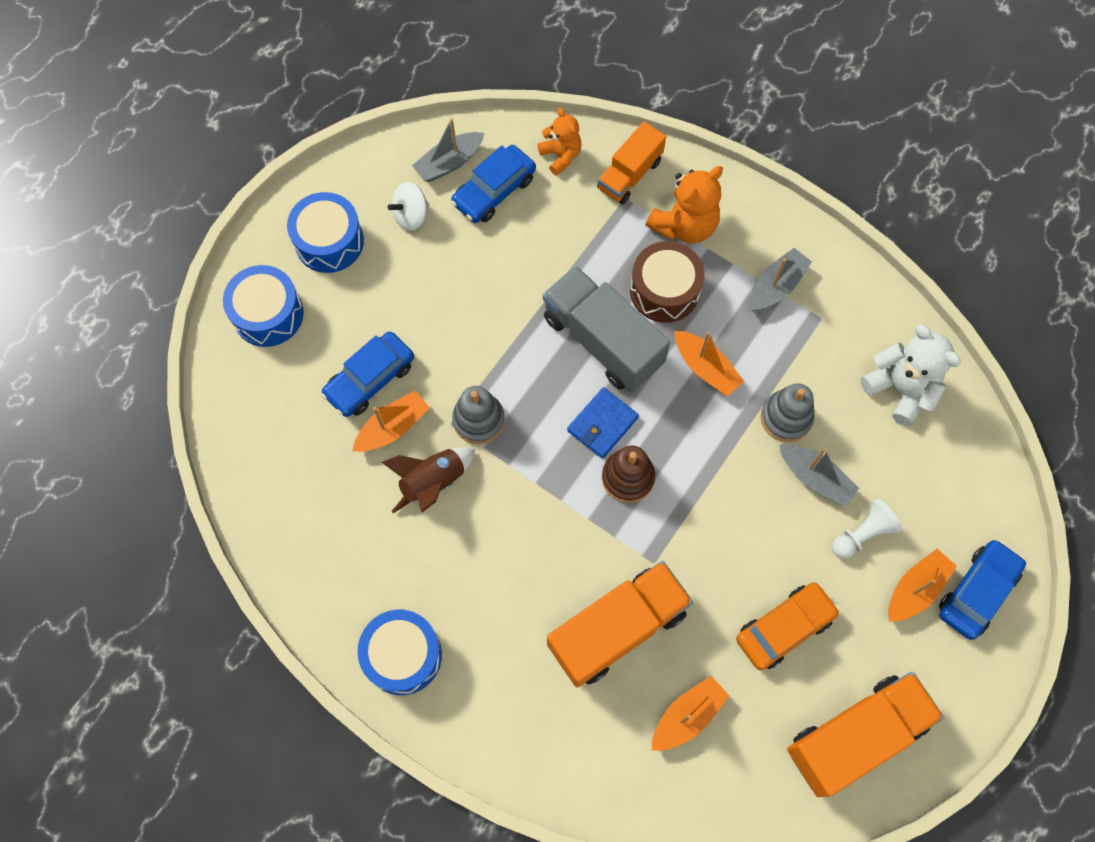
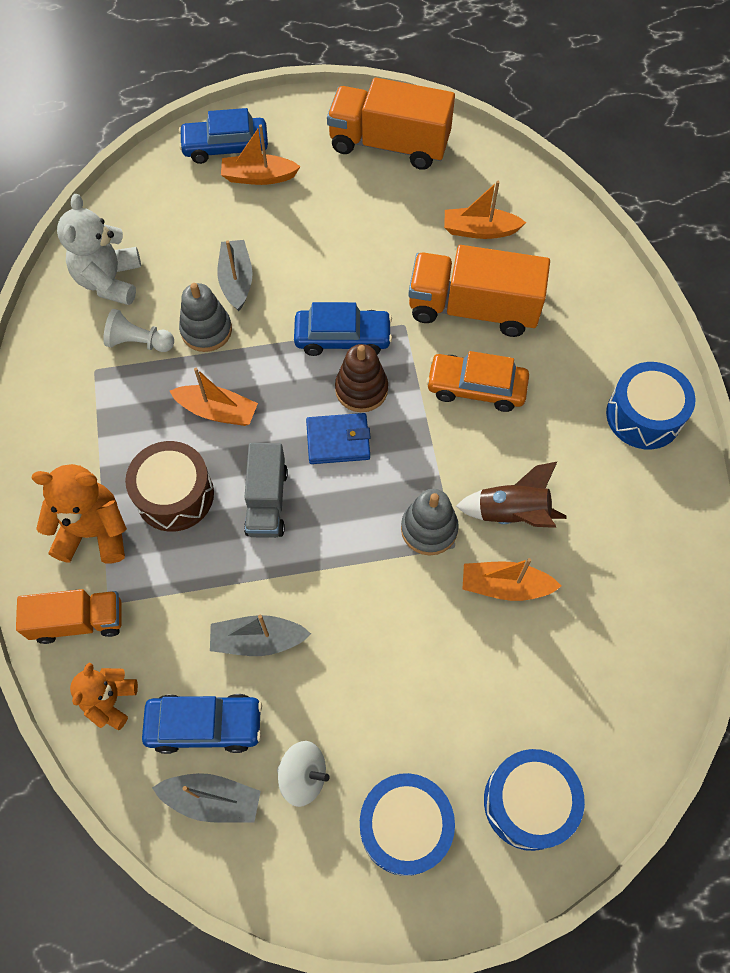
camera: 135 degrees left, 5 degrees down
(370, 379) = (487, 646): blue car -> blue car (342, 338)
(602, 340) = (267, 501): grey truck -> grey truck, size x0.62
(705, 368) = (217, 411): orange boat -> orange boat turned 105 degrees clockwise
(776, 286) = (93, 420): grey boat -> grey boat (258, 640)
(784, 628) = (364, 223): orange car -> orange car (476, 388)
(862, 534) = (250, 227): white pawn -> white pawn (139, 342)

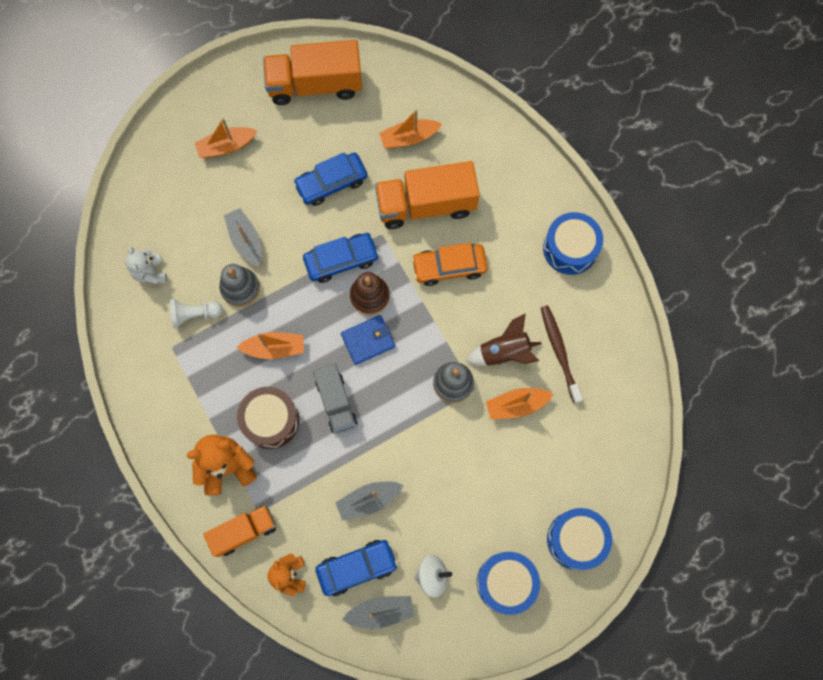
camera: 20 degrees left, 10 degrees up
(109, 281) = (151, 272): white teddy bear -> white teddy bear, size x0.64
(225, 147) = (190, 128): blue car -> blue car (331, 183)
(587, 538) = (559, 352): none -> brown toothbrush

